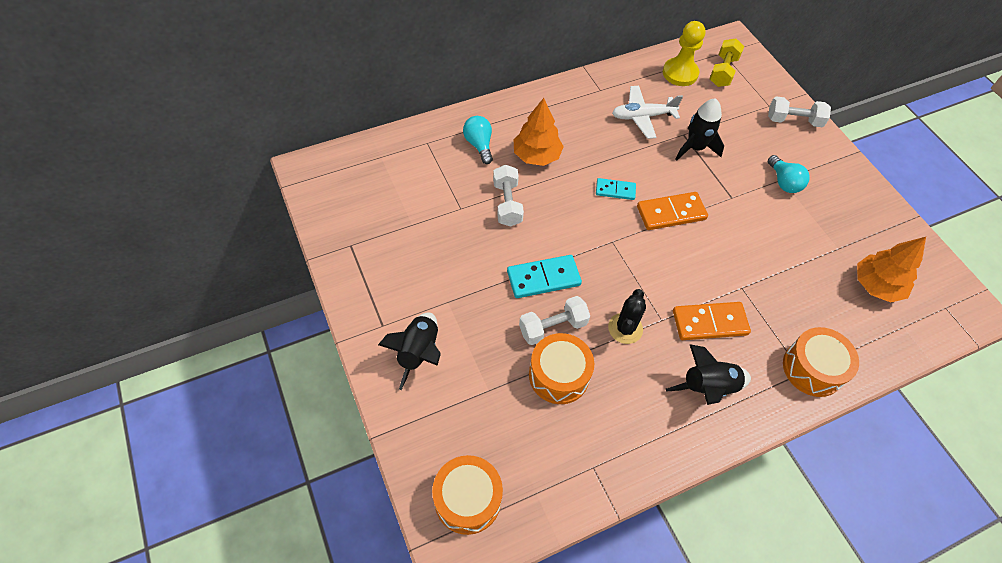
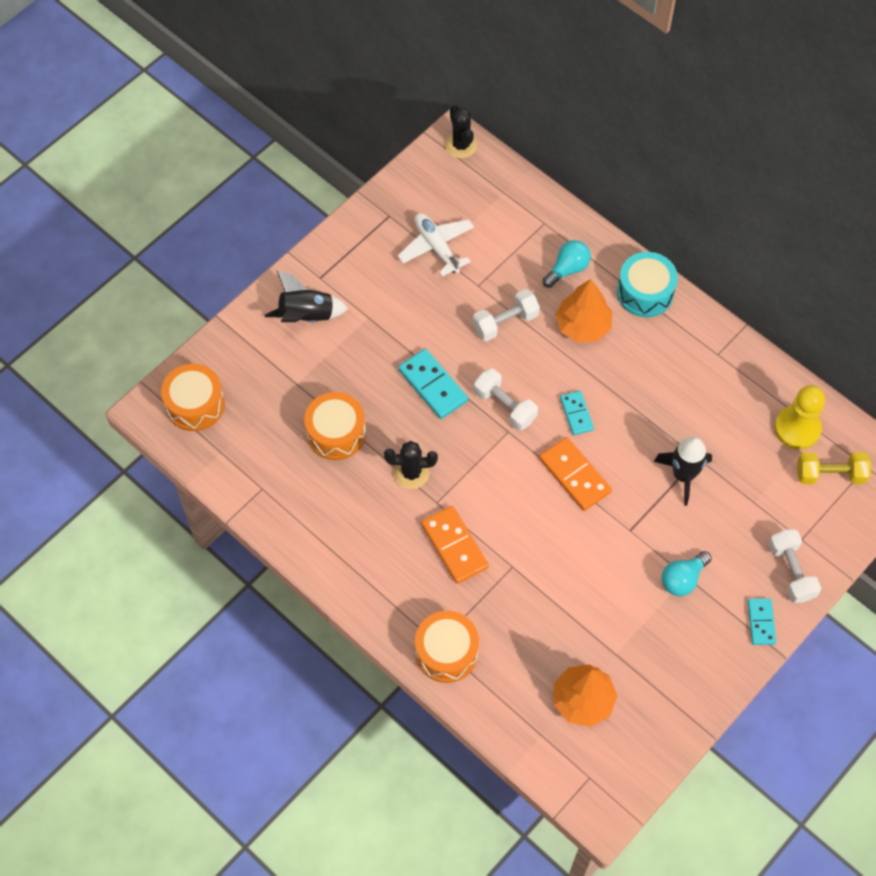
camera: 70 degrees right, 5 degrees up
(314, 167) = (461, 145): none -> black cactus
(526, 108) = (645, 292): none -> turquoise drum
(552, 327) = (383, 411): white dumbbell -> white dumbbell (505, 406)
(642, 116) = (700, 409): white plane -> white plane (436, 247)
(708, 388) = (381, 561): black rocket -> none
(830, 152) = (761, 622): none -> turquoise domino

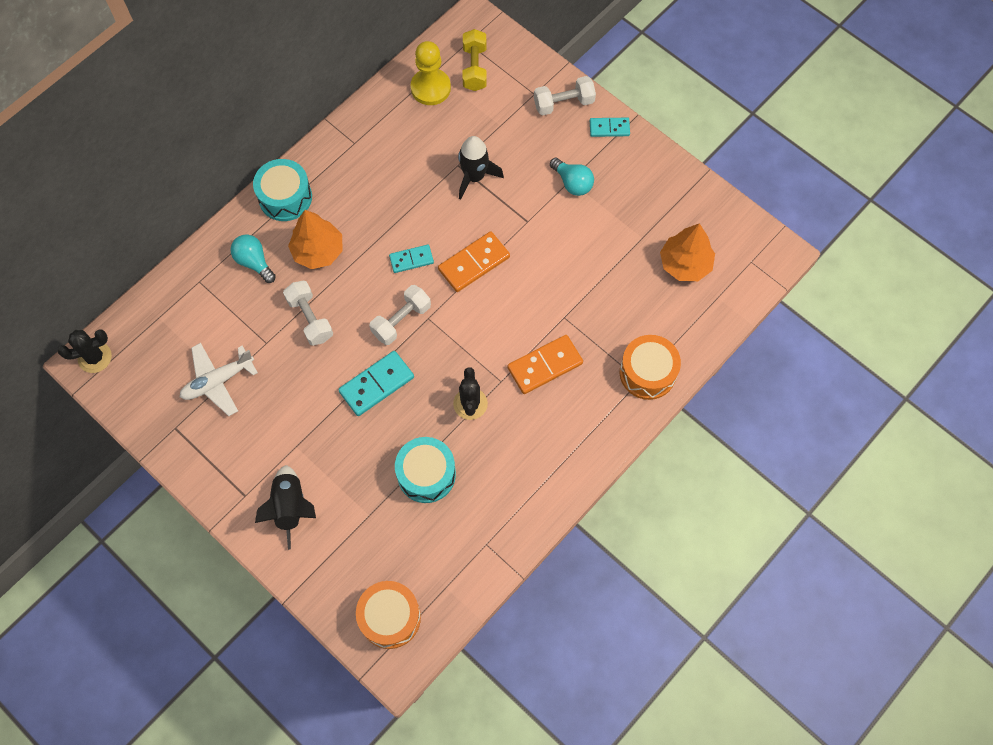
camera: 90 degrees left, 5 degrees up
(336, 433) = (426, 474): orange drum -> turquoise drum

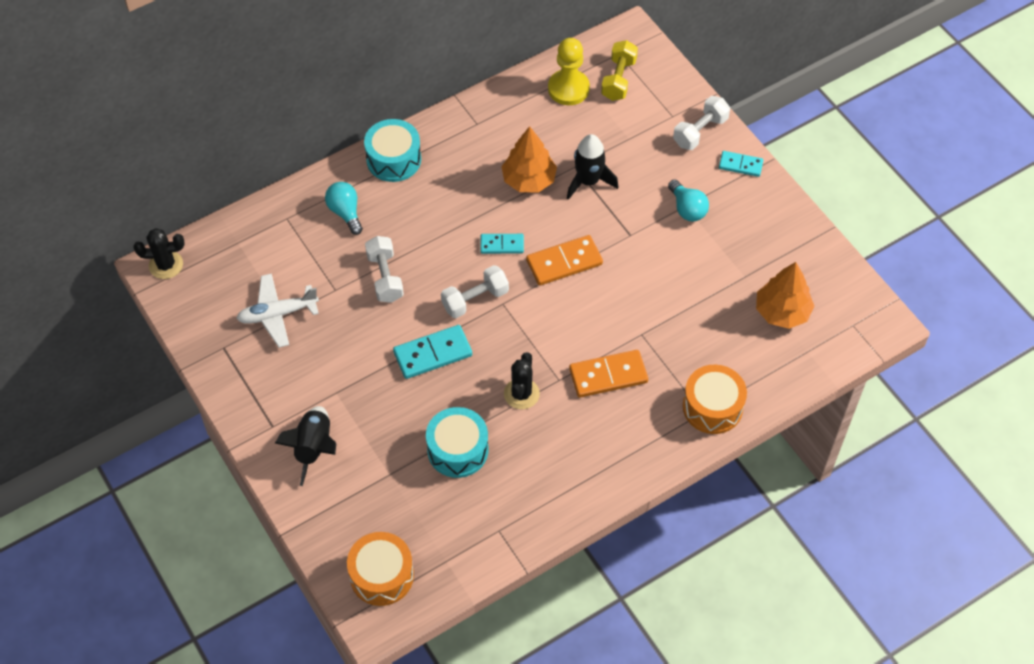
camera: 15 degrees right, 10 degrees down
(318, 251) = (411, 216): orange tree -> orange tree (529, 180)
(563, 103) = (700, 131): white dumbbell -> white dumbbell turned 45 degrees counterclockwise

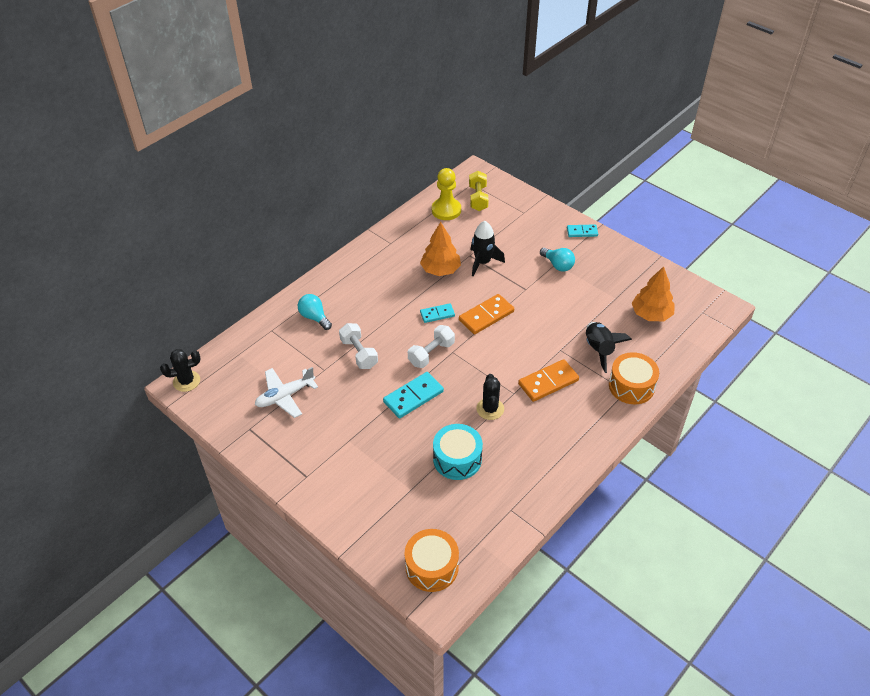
camera: 15 degrees left, 10 degrees down
(314, 448) = (345, 484): black rocket -> black rocket (599, 350)
(393, 159) = (338, 276): turquoise drum -> none
(700, 131) = (546, 218): white dumbbell -> none

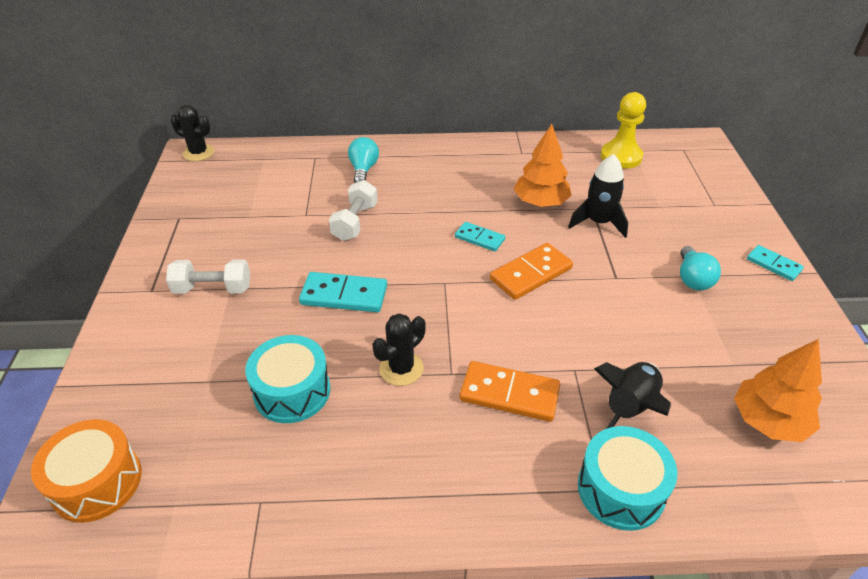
camera: 45 degrees right, 5 degrees down
(285, 396) = (243, 213): white plane -> none
(431, 353) = (420, 269): white dumbbell -> white dumbbell (213, 289)
(478, 198) = (673, 165): yellow dumbbell -> none
(486, 316) = (531, 274): orange domino -> orange domino turned 45 degrees counterclockwise
(631, 386) = (621, 489): orange drum -> turquoise drum

